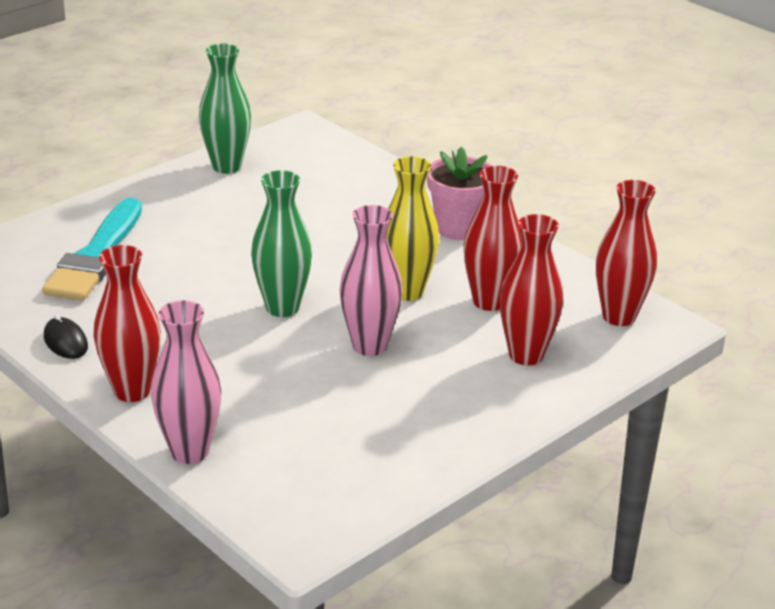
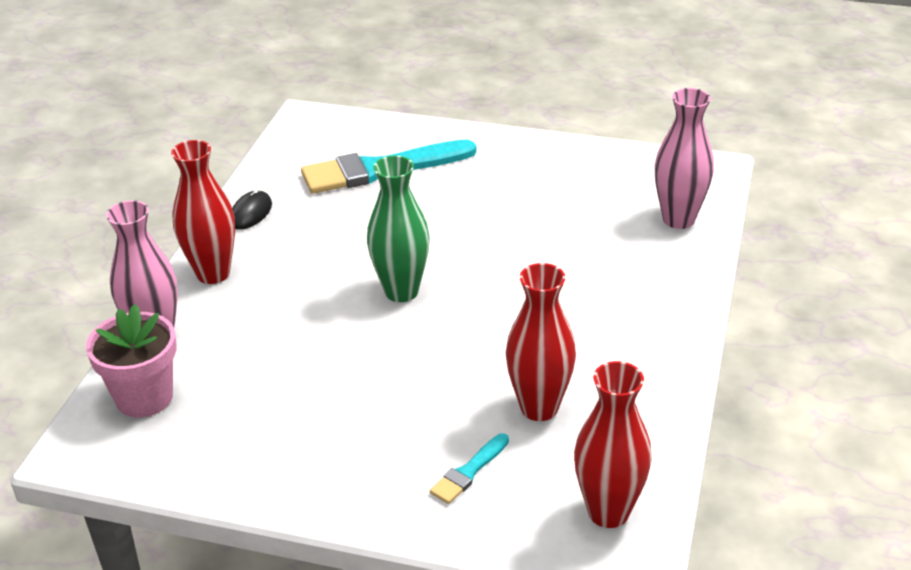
camera: 60 degrees right, 5 degrees up
(226, 166) = (591, 162): green vase -> none
(369, 346) = (390, 365): pink vase -> pink vase (678, 219)
(407, 292) = (501, 349): yellow vase -> none
(458, 228) = (651, 332): pink flower pot -> pink flower pot (144, 397)
(526, 355) = (469, 471): red vase -> turquoise brush

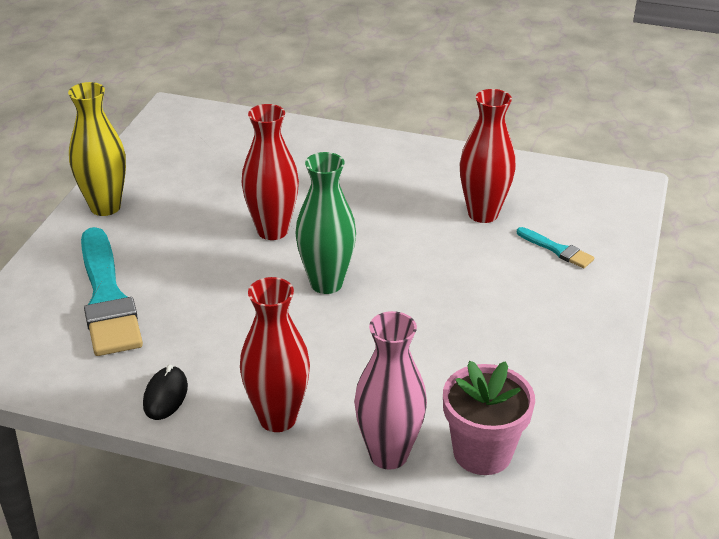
camera: 90 degrees left, 0 degrees up
(251, 213) = (165, 396): black mouse -> black mouse turned 75 degrees clockwise
(519, 150) = (105, 207): none -> yellow vase
(608, 512) = (587, 190): red vase -> red vase (272, 231)
(678, 219) = (245, 132): pink vase -> none

